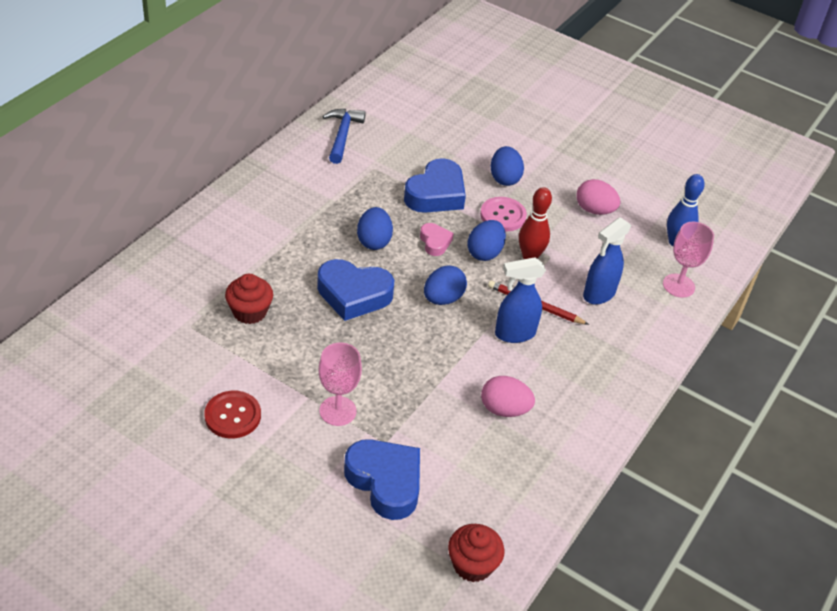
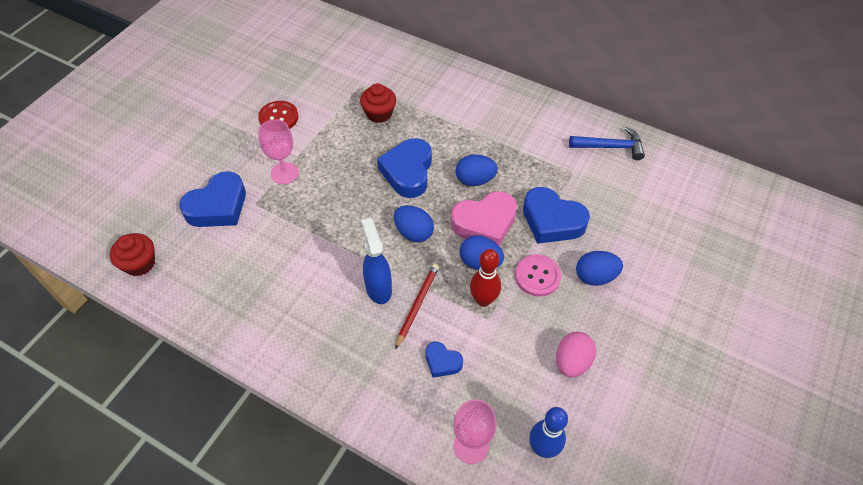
camera: 90 degrees right, 10 degrees up
(435, 242) = (484, 223): pink heart -> pink heart, size x1.91
(504, 409) = (289, 281): pink egg -> none
(598, 294) = (442, 362): blue spray bottle -> blue heart

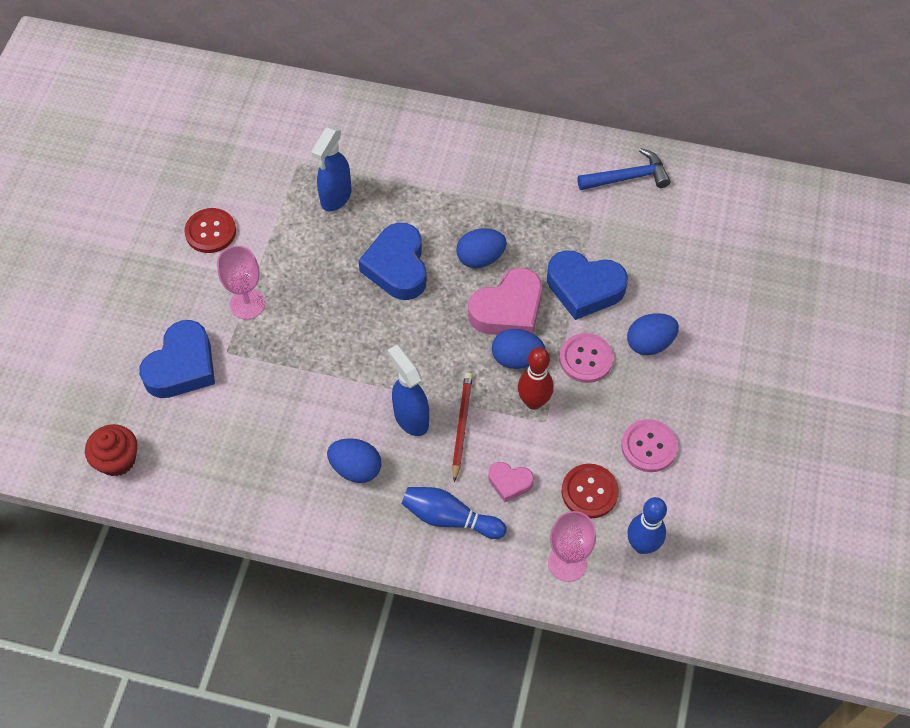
camera: 15 degrees left, 5 degrees up
(379, 113) = (335, 197): red cupcake -> blue spray bottle
(382, 379) = (450, 518): none -> blue bowling pin
(413, 232) = (429, 341): blue egg -> blue egg (356, 468)
(442, 362) = (509, 482): blue heart -> pink heart
(509, 388) = (589, 492): none -> red button
(572, 362) = (649, 446): pink egg -> pink button

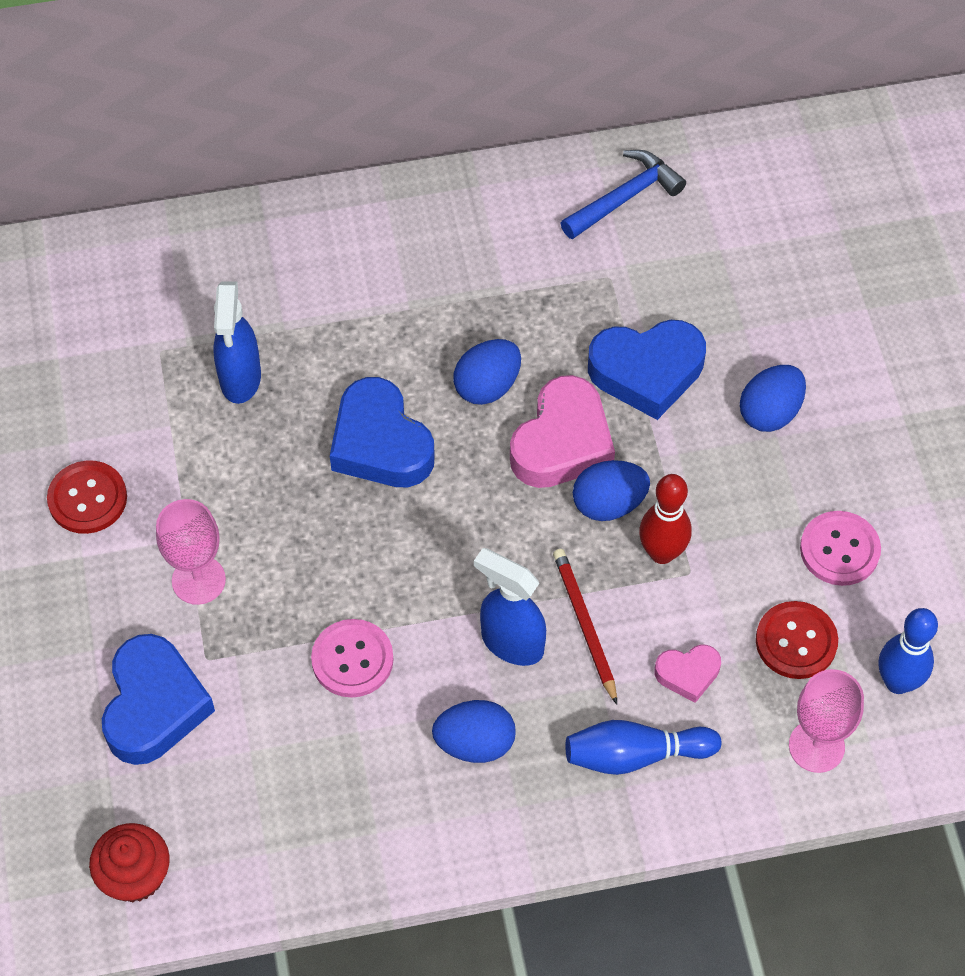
camera: 25 degrees left, 0 degrees up
(586, 359) = (699, 467): pink button -> pink button (352, 659)

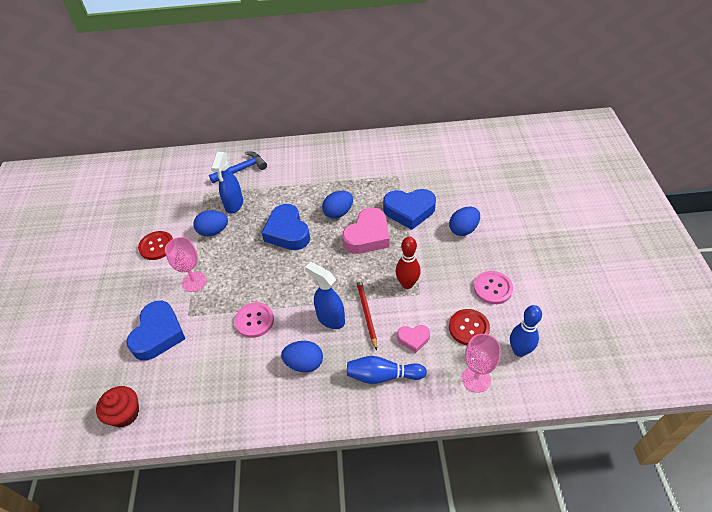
camera: 10 degrees right, 10 degrees down
(609, 504) = (385, 262): blue egg -> blue egg (213, 231)
(625, 197) = (408, 148): blue hammer -> blue hammer (241, 169)

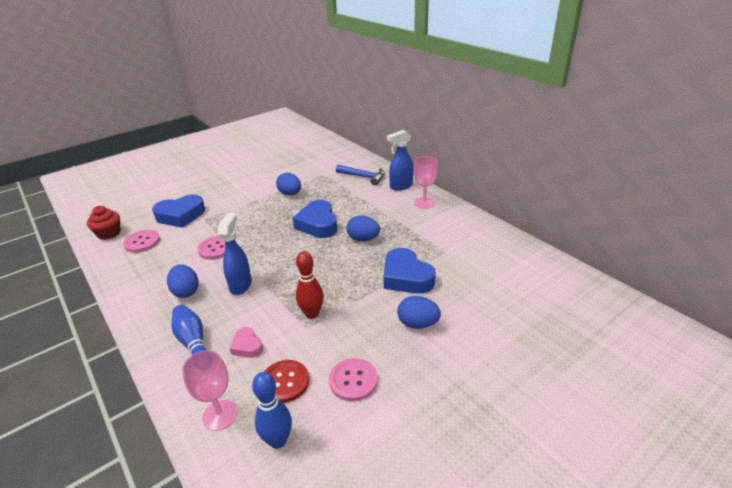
camera: 55 degrees right, 15 degrees down
(156, 246) = (258, 180): red button -> none
(178, 383) = (142, 242): none -> pink button
(194, 282) = (236, 208): pink goblet -> pink goblet (424, 203)
(234, 205) = (324, 190): blue spray bottle -> blue spray bottle (400, 186)
(287, 232) = (318, 224): blue heart -> blue heart turned 45 degrees counterclockwise
(366, 313) = (259, 303): red pencil -> none
(367, 236) = (351, 266): pink heart -> none

